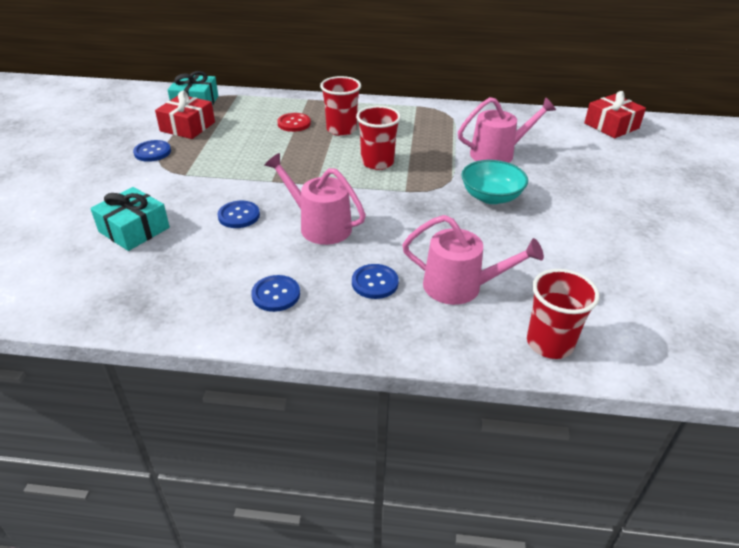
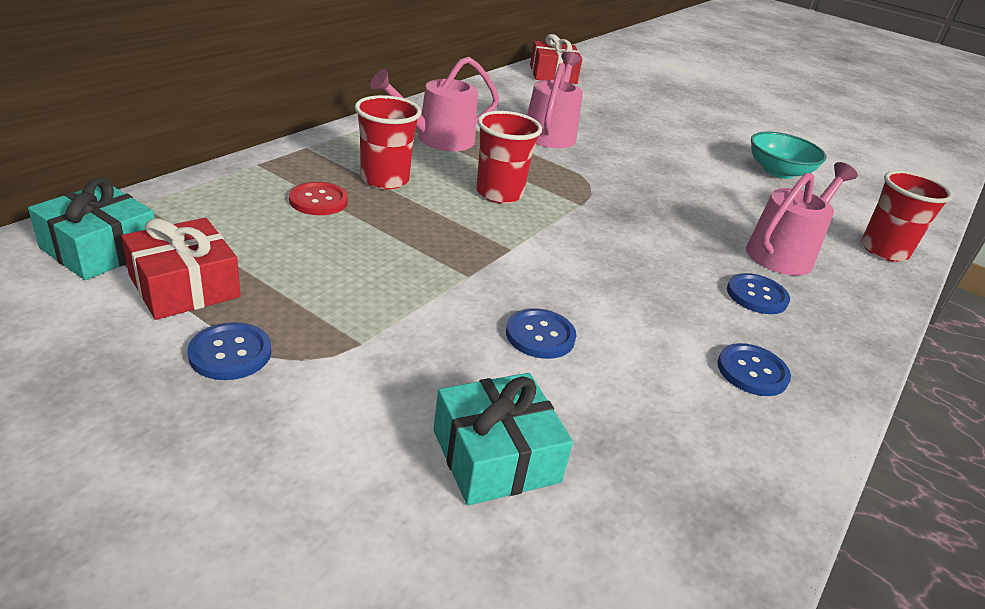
camera: 65 degrees left, 5 degrees down
(320, 226) = (615, 284): pink watering can -> pink watering can (438, 139)
(491, 197) = (632, 172): turquoise bowl -> turquoise bowl (778, 172)

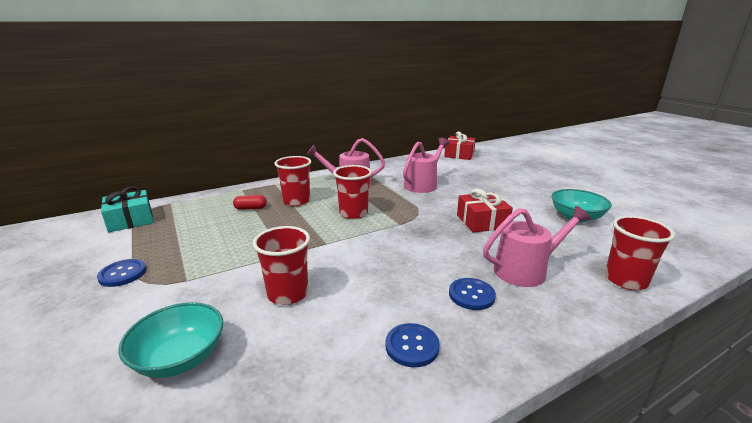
camera: 30 degrees right, 10 degrees down
(185, 286) = (143, 240): red gift -> red gift (482, 221)
(318, 201) = (250, 208): red button -> red capsule
(496, 456) = (180, 358): turquoise gift -> turquoise bowl
(540, 335) = (288, 294): blue button -> red cup

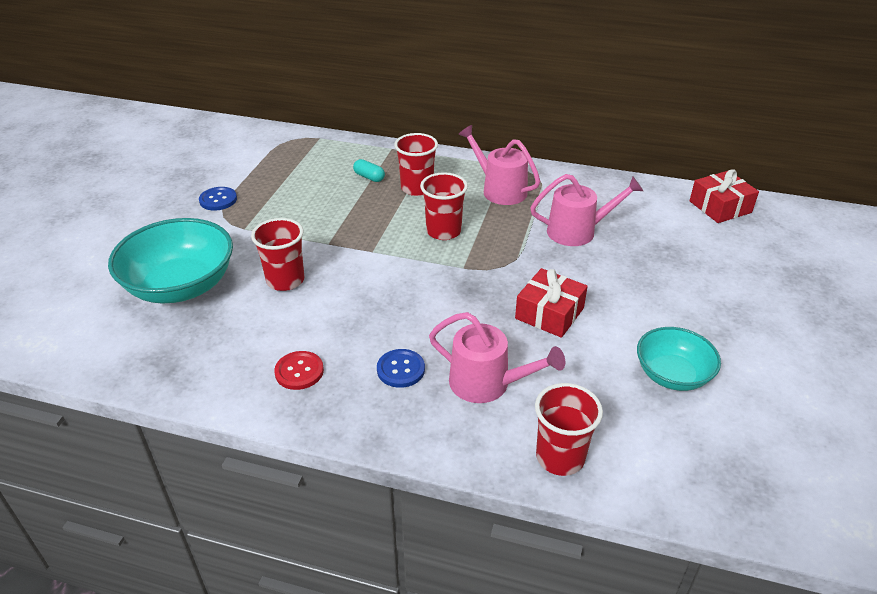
camera: 45 degrees right, 15 degrees up
(130, 220) = (274, 145): turquoise gift -> none
(180, 358) = (181, 286): turquoise bowl -> turquoise bowl, size x1.66
(250, 208) = (369, 177): red capsule -> turquoise capsule
(412, 346) = (299, 371): blue button -> red button

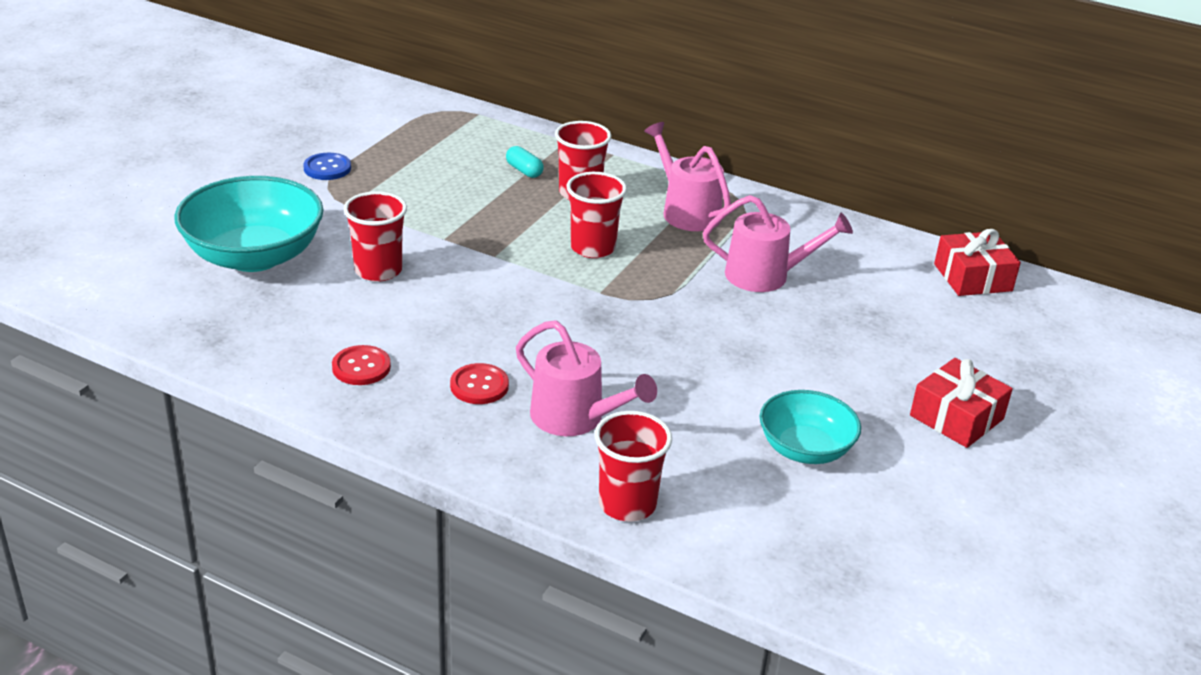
camera: 10 degrees right, 5 degrees down
(400, 369) = (479, 386): blue button -> red button
(549, 313) = (685, 359): red gift -> red gift (956, 417)

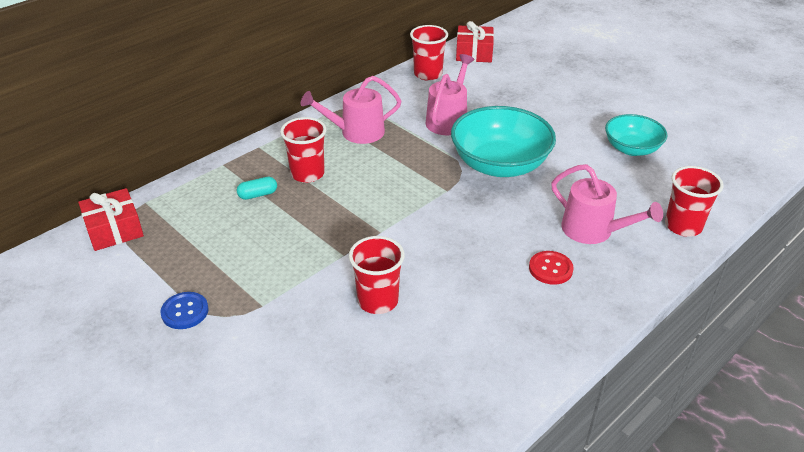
camera: 70 degrees left, 5 degrees up
(254, 256) = (323, 381): turquoise bowl -> turquoise bowl (500, 165)
(361, 367) = (516, 329): red button -> none
(575, 418) = (593, 230): pink watering can -> pink watering can turned 75 degrees clockwise
(593, 248) = (387, 183): red cup -> red cup (428, 74)
(956, 417) = (606, 94): red gift -> red gift (114, 229)

